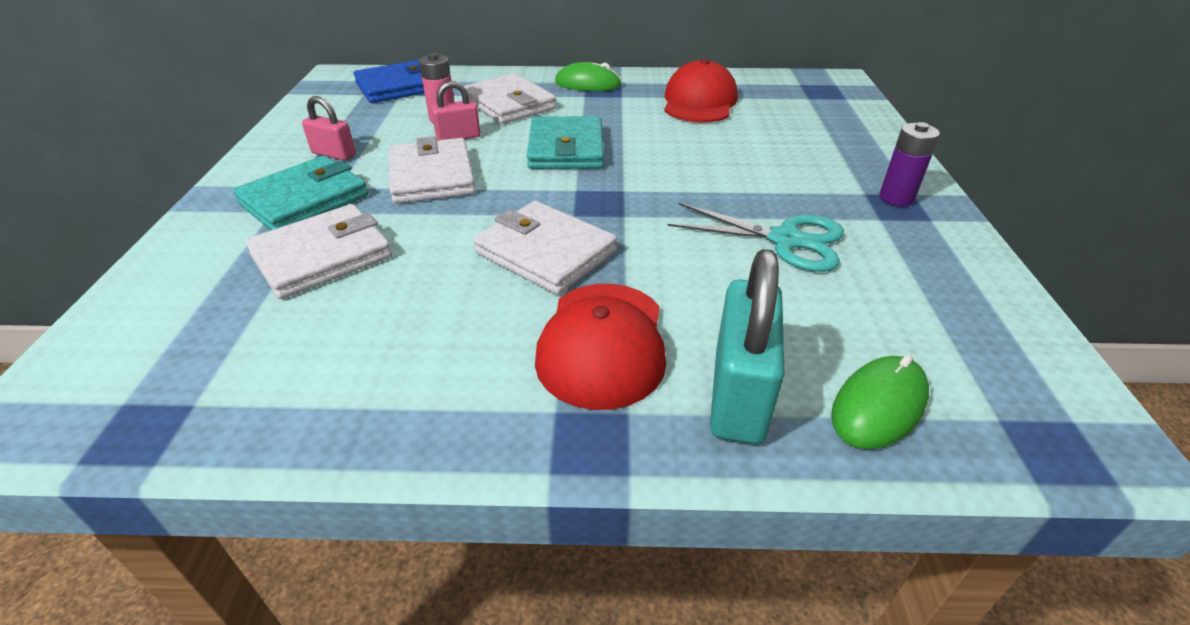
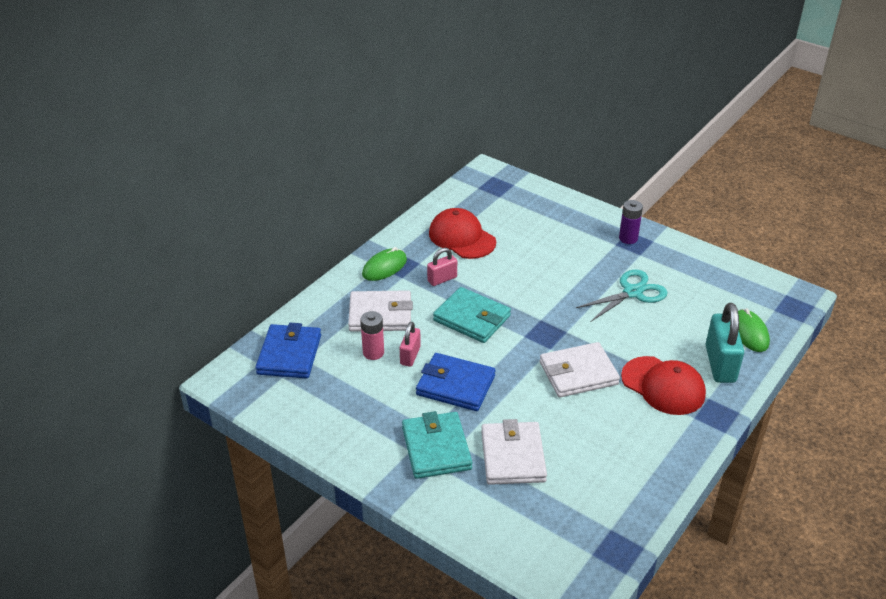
camera: 55 degrees left, 0 degrees up
(334, 154) = (380, 419): pink padlock -> pink padlock (442, 279)
(432, 176) = (455, 385): white wallet -> blue wallet
(738, 395) = (720, 364): turquoise padlock -> turquoise padlock turned 45 degrees clockwise

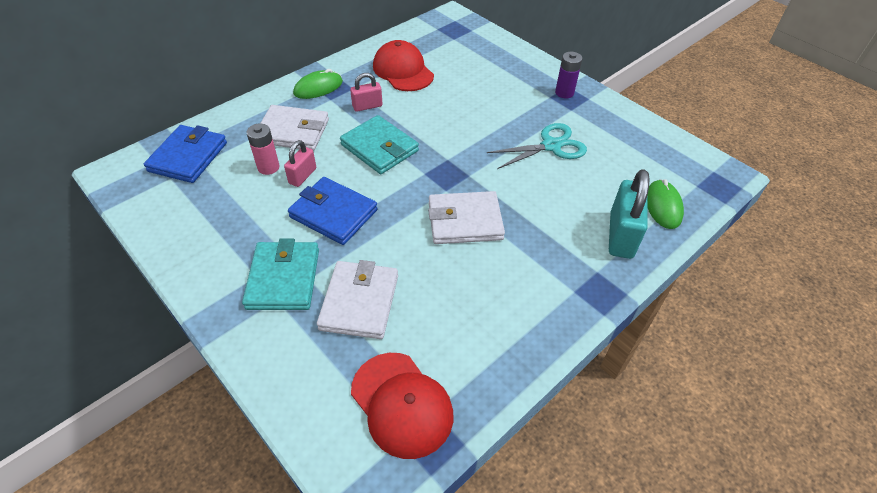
camera: 10 degrees right, 10 degrees up
(663, 386) = (551, 249): red cap -> red cap (402, 404)

